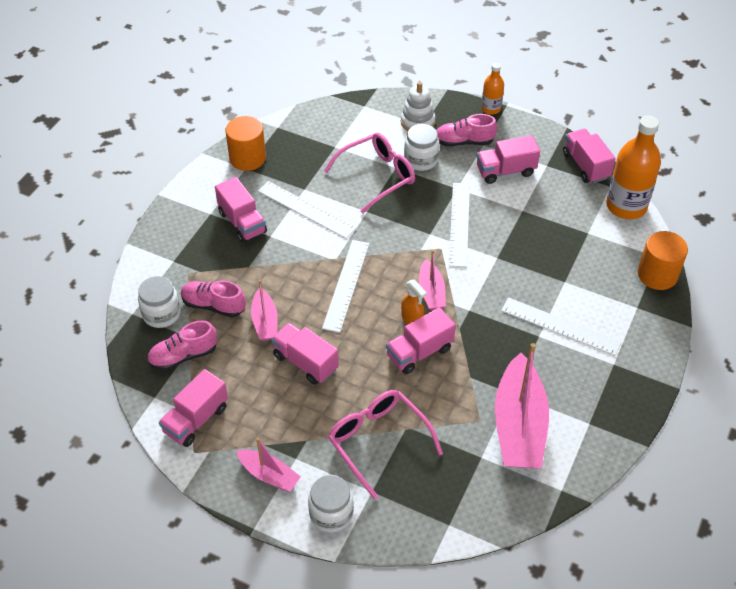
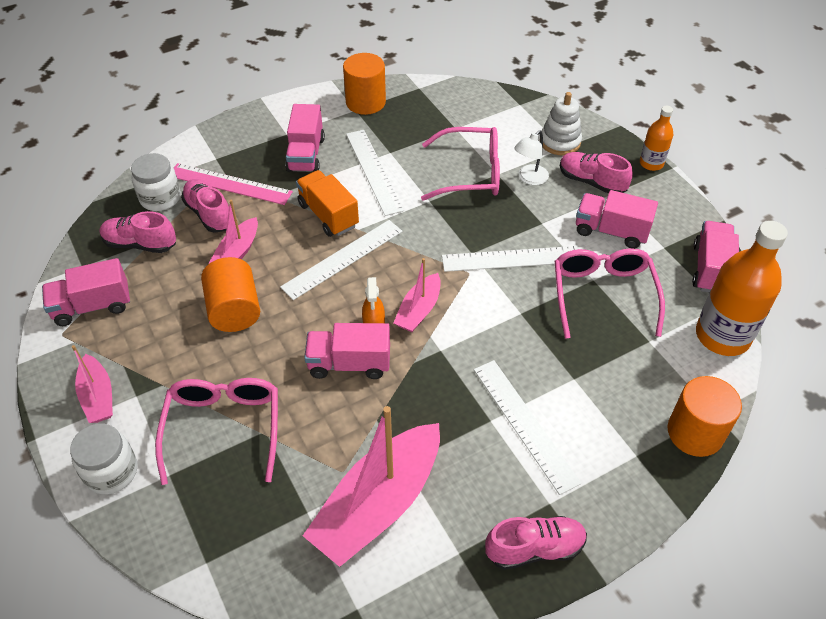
camera: 35 degrees right, 0 degrees up
(205, 275) = (229, 184): none -> pink ruler
(305, 259) = (328, 215): none -> orange truck
(305, 362) = (234, 310): pink truck -> orange cylinder
(421, 160) = (529, 179): white jar -> white lamp
(459, 224) = (511, 259): white ruler -> white ruler turned 45 degrees clockwise
(536, 217) = (603, 295): none -> pink glasses
(627, 394) = (534, 548): none -> pink shoe

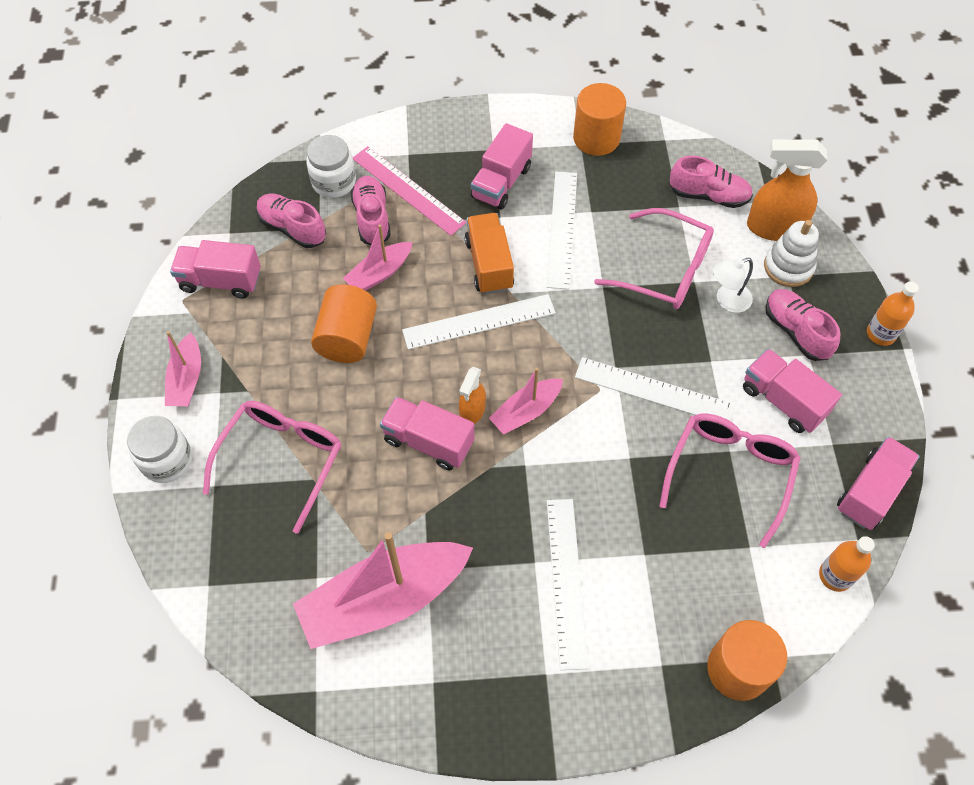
camera: 25 degrees right, 10 degrees up
(534, 120) = (774, 227): none -> orange spray bottle
(534, 548) = (506, 712): pink shoe -> pink shoe (708, 195)
(722, 336) = (835, 576): orange bottle -> orange bottle, size x0.53

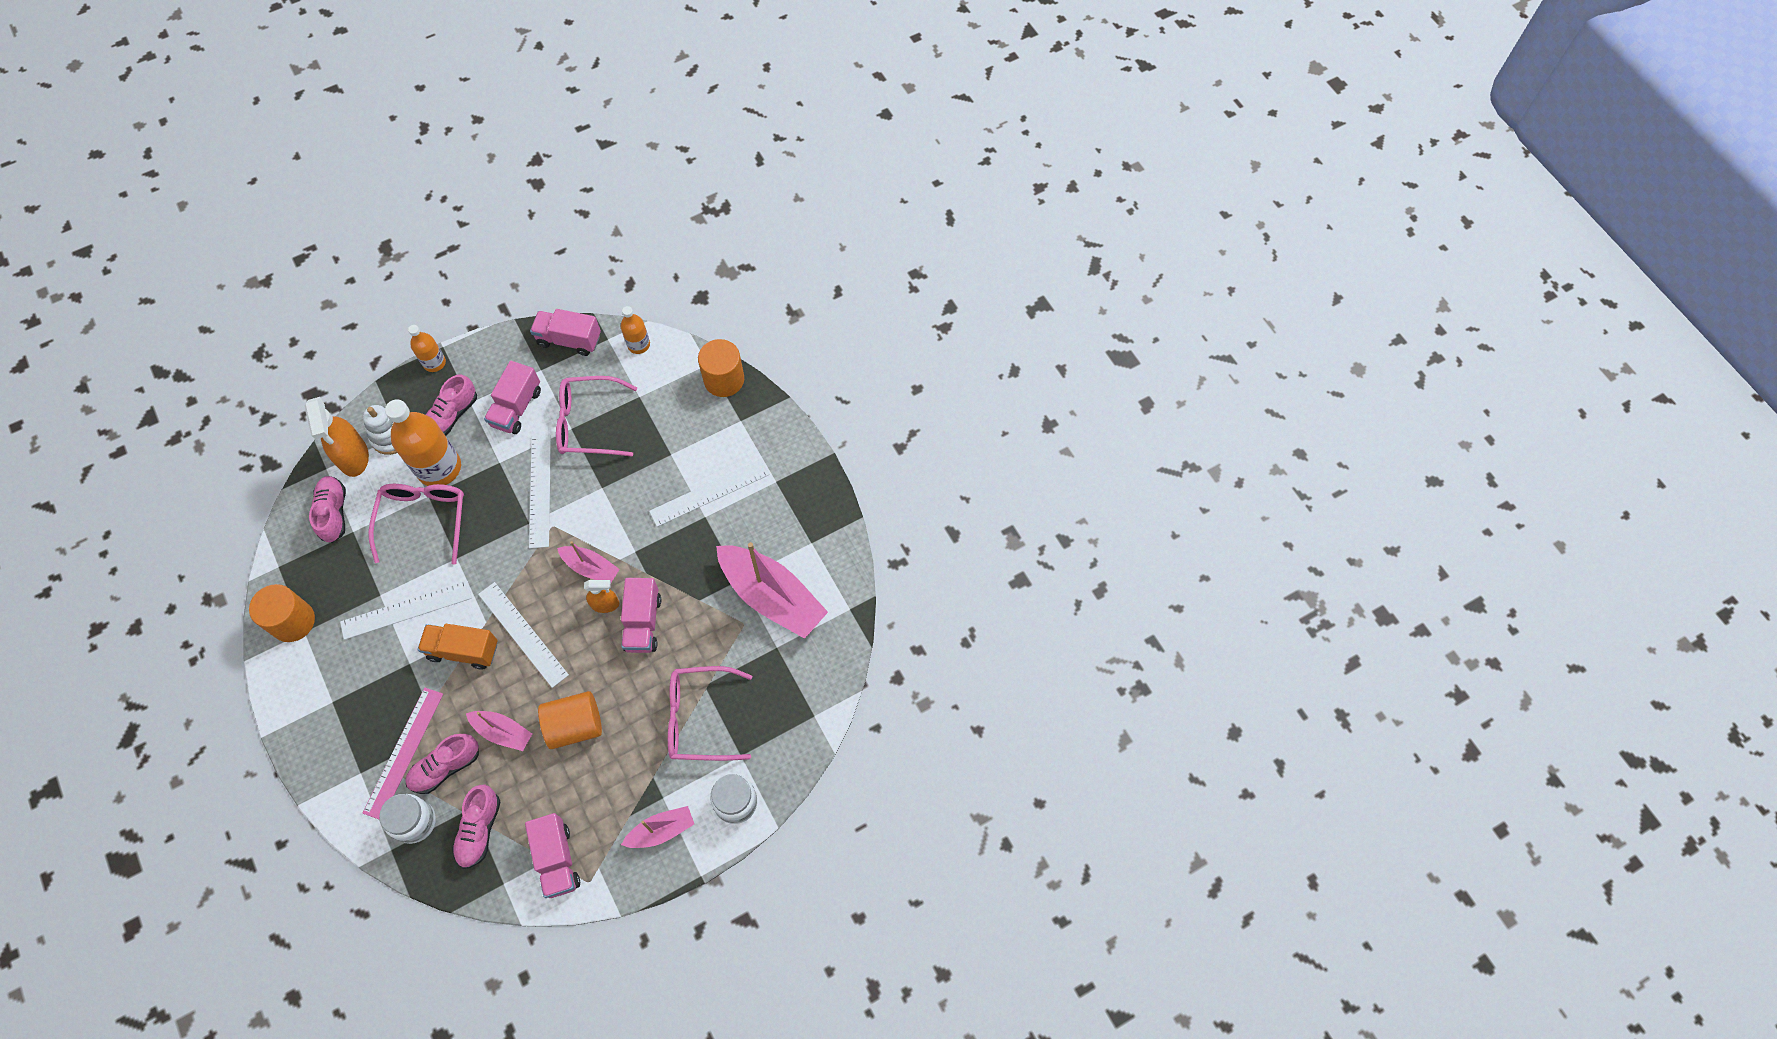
camera: 115 degrees left, 5 degrees up
(489, 264) = (463, 650): orange truck -> orange truck turned 45 degrees clockwise
(501, 182) = (370, 678): pink truck -> none
(727, 301) = (439, 468): white lamp -> orange bottle

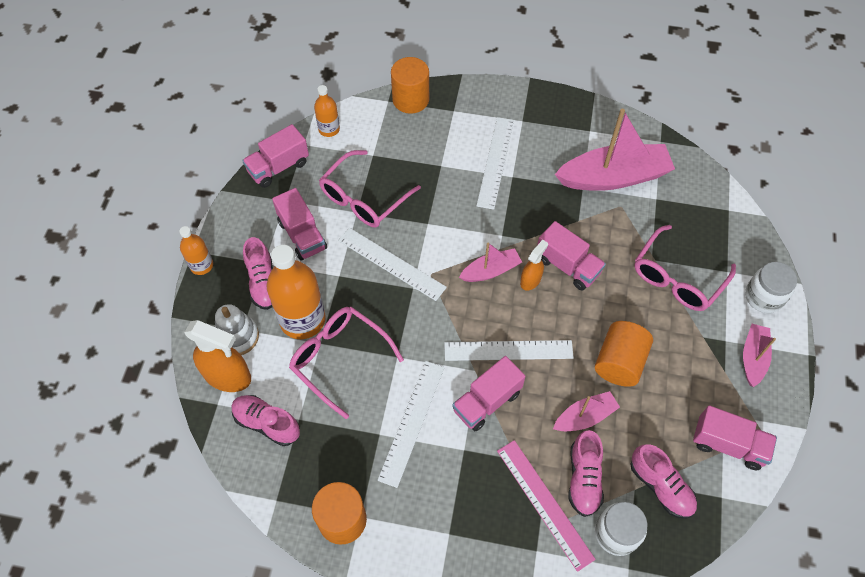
camera: 50 degrees left, 5 degrees down
(463, 650) = (487, 402): orange truck -> pink truck

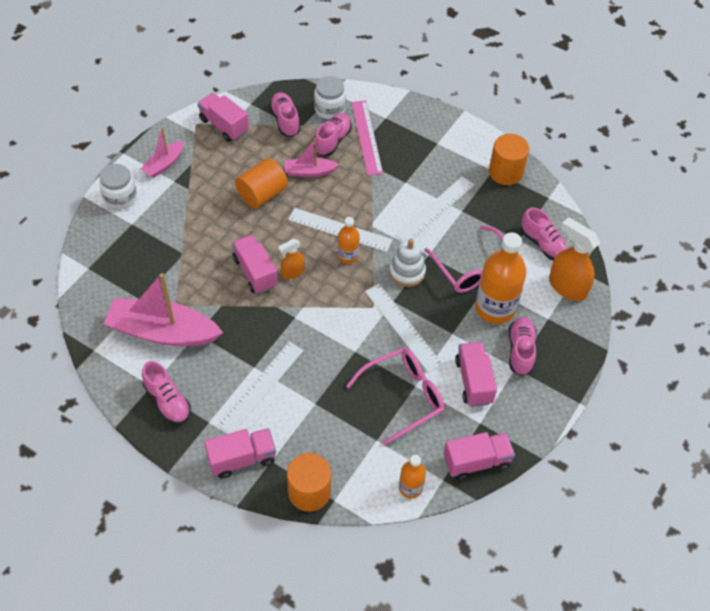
camera: 160 degrees left, 5 degrees down
(201, 265) = (573, 386): orange bottle -> orange bottle (348, 256)
(237, 337) = (553, 313): white stacking toy -> white stacking toy (407, 272)
(487, 402) = (374, 203): pink truck -> pink truck (242, 459)
(491, 271) = (321, 291): pink boat -> none
(567, 124) = (167, 401): none -> pink shoe
(677, 278) = (174, 233): pink glasses -> none

